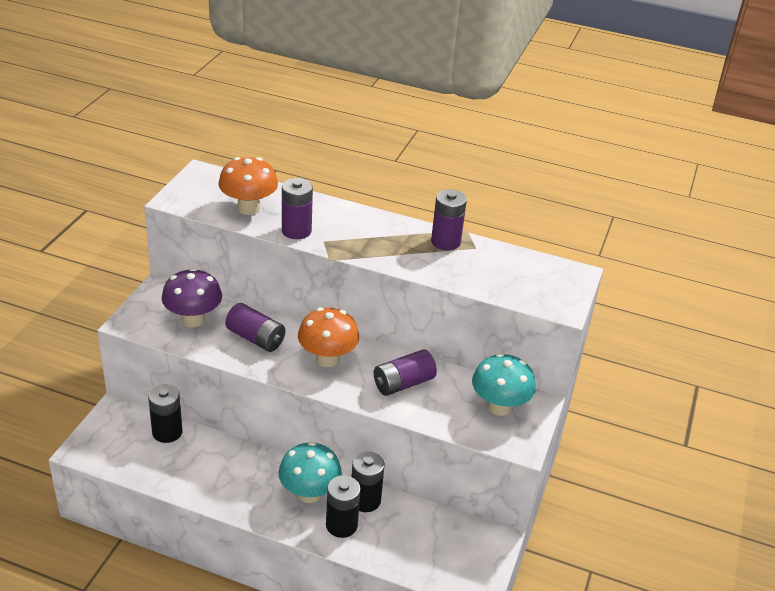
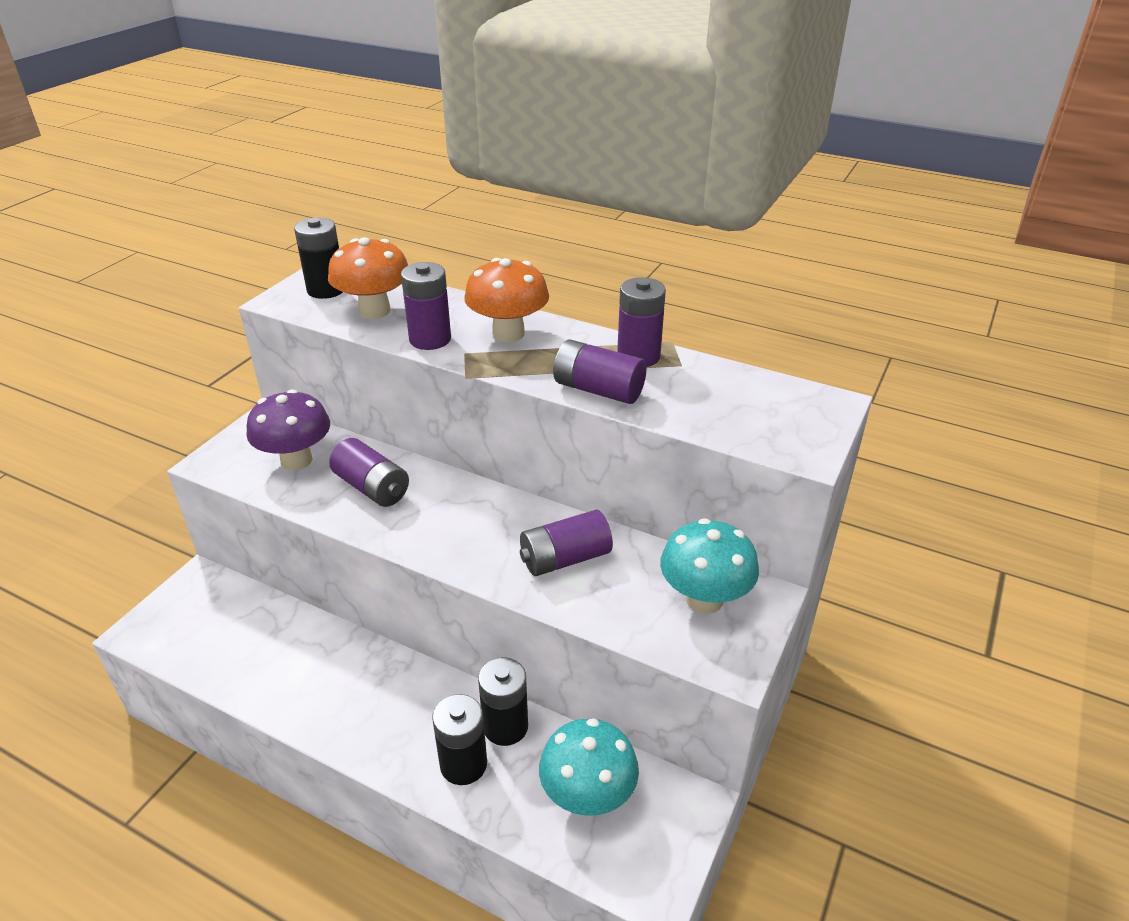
camera: 10 degrees right, 0 degrees up
(167, 432) = (257, 611): black battery -> black battery (326, 290)
(309, 493) = (427, 711): turquoise mushroom -> turquoise mushroom (587, 796)
(327, 359) = (464, 519): orange mushroom -> orange mushroom (508, 333)
(423, 267) = (598, 390): none -> purple battery

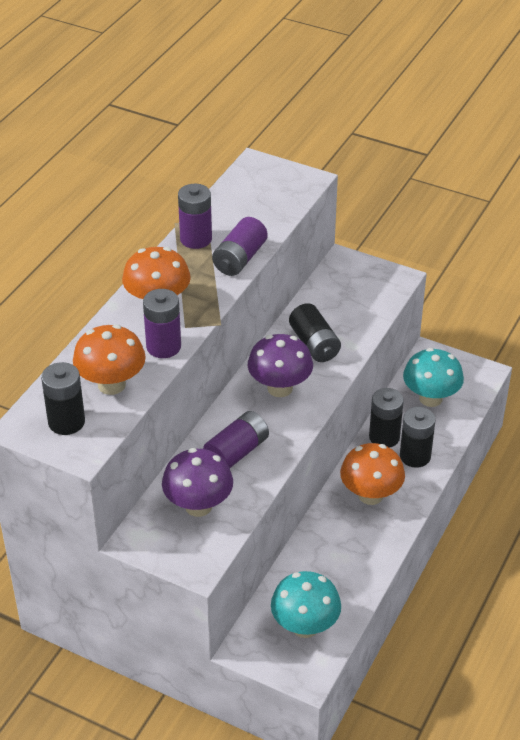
camera: 90 degrees left, 5 degrees up
(396, 704) = (370, 495): none -> orange mushroom
(479, 524) = (280, 388): none -> purple mushroom
(565, 559) = (314, 344): purple battery -> black battery
(704, 599) = (348, 284): turquoise mushroom -> turquoise mushroom (305, 626)

